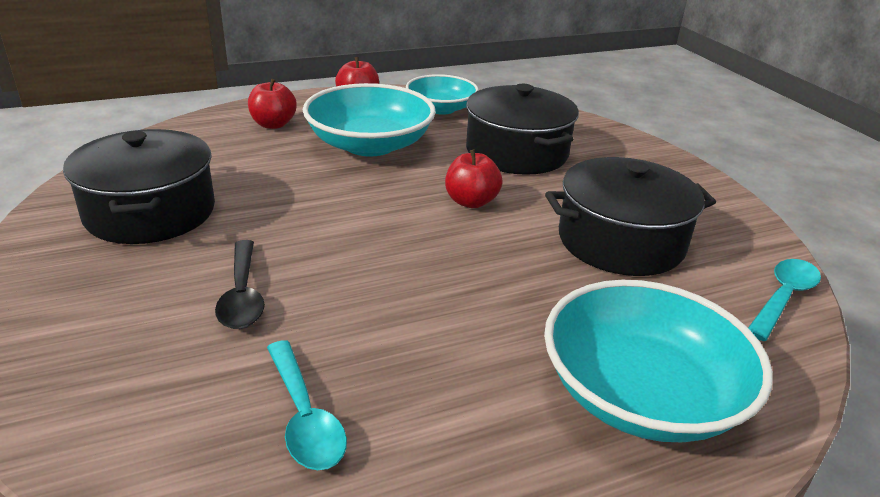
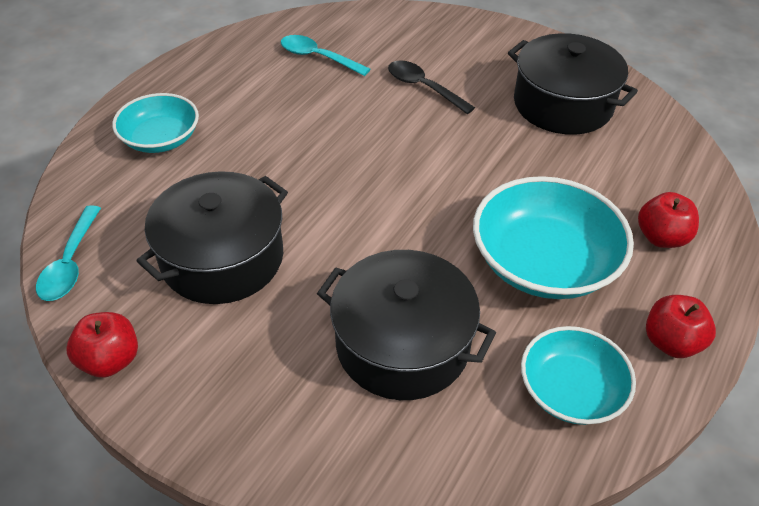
camera: 145 degrees right, 15 degrees up
(471, 202) = (376, 236): red apple -> red apple (110, 360)
(641, 394) = (161, 139): turquoise bowl -> turquoise bowl, size x0.63

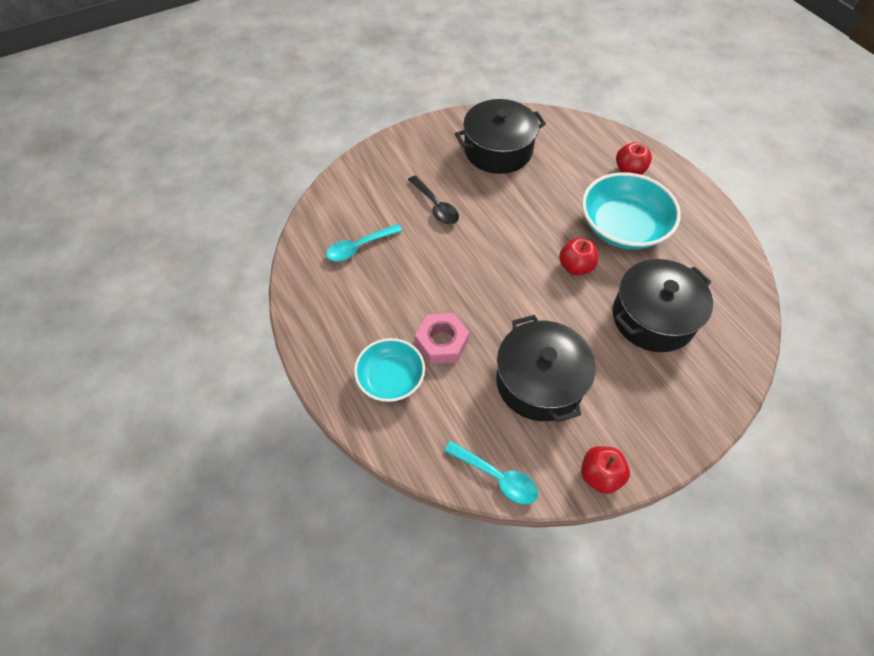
camera: 60 degrees left, 10 degrees up
(230, 159) = (441, 342): none -> pink nut
(423, 88) = (436, 206): black spoon -> black spoon turned 105 degrees counterclockwise
(571, 390) = (713, 261): turquoise bowl -> none
(671, 342) = (699, 207): red apple -> red apple (575, 266)

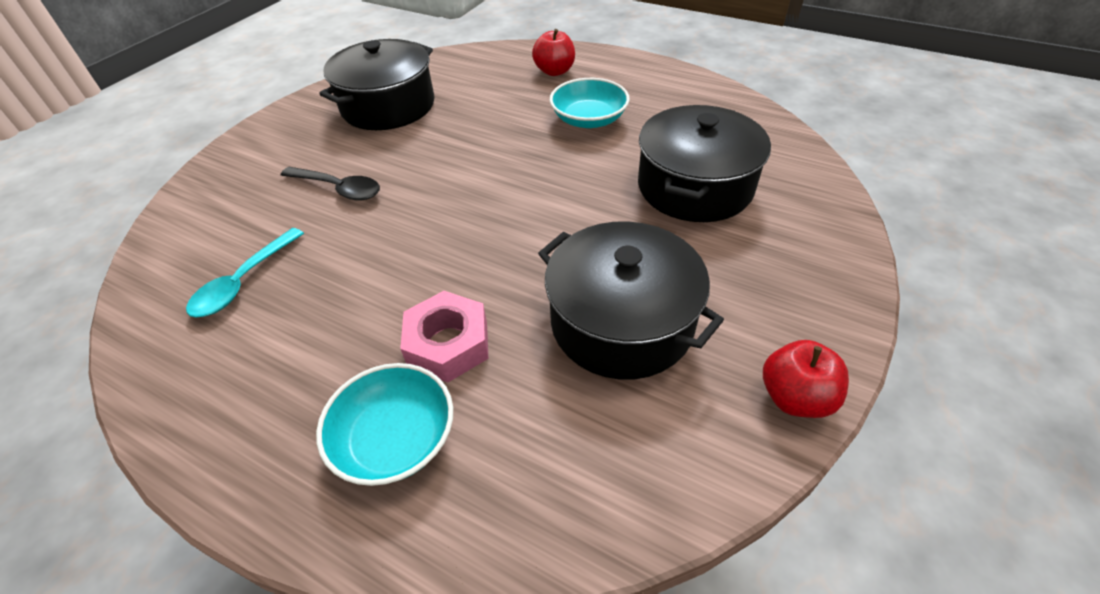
camera: 30 degrees left, 10 degrees down
(496, 477) = (662, 491): turquoise spoon -> none
(575, 266) = (566, 176): red apple -> none
(623, 227) = (589, 119): turquoise bowl -> turquoise bowl, size x0.63

